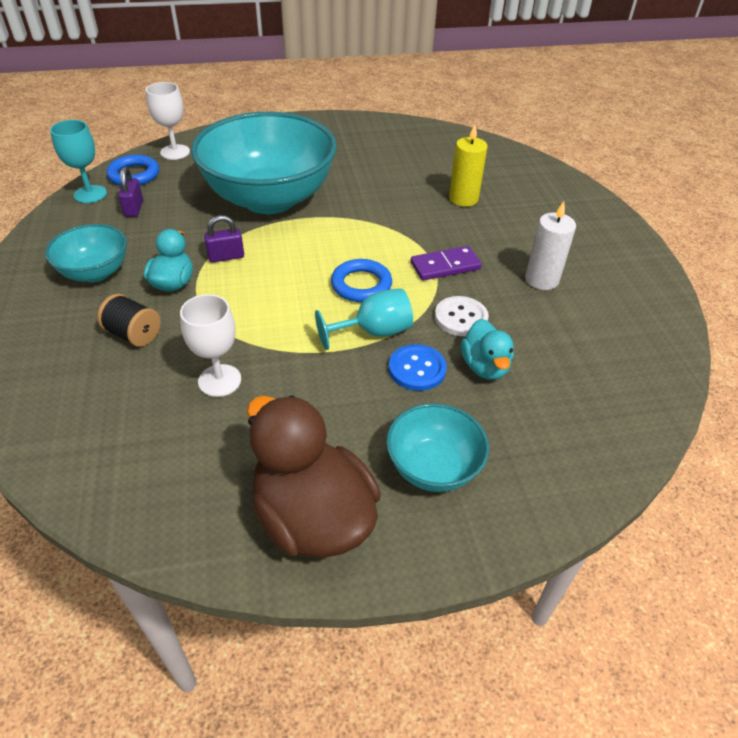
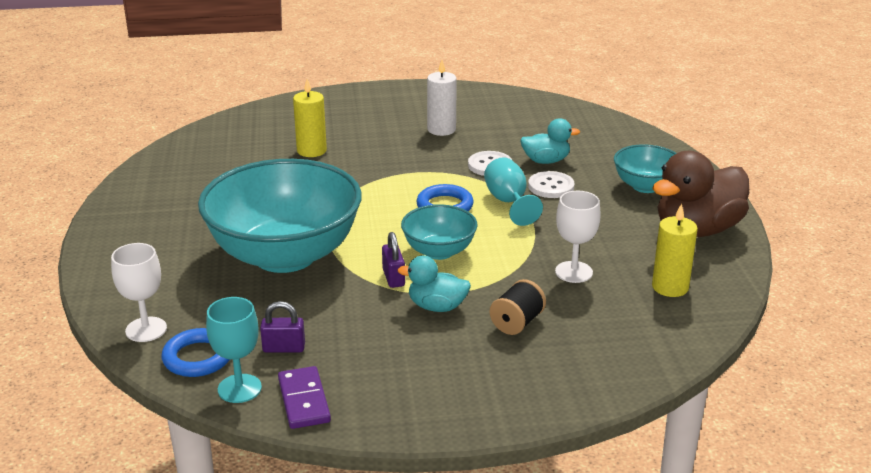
camera: 85 degrees left, 15 degrees down
(95, 272) = (415, 360): turquoise bowl -> turquoise bowl (439, 251)
(173, 468) = (670, 287): none -> yellow candle
(417, 369) = (551, 186): blue button -> white button
(445, 266) = (419, 167): purple domino -> purple domino (303, 400)

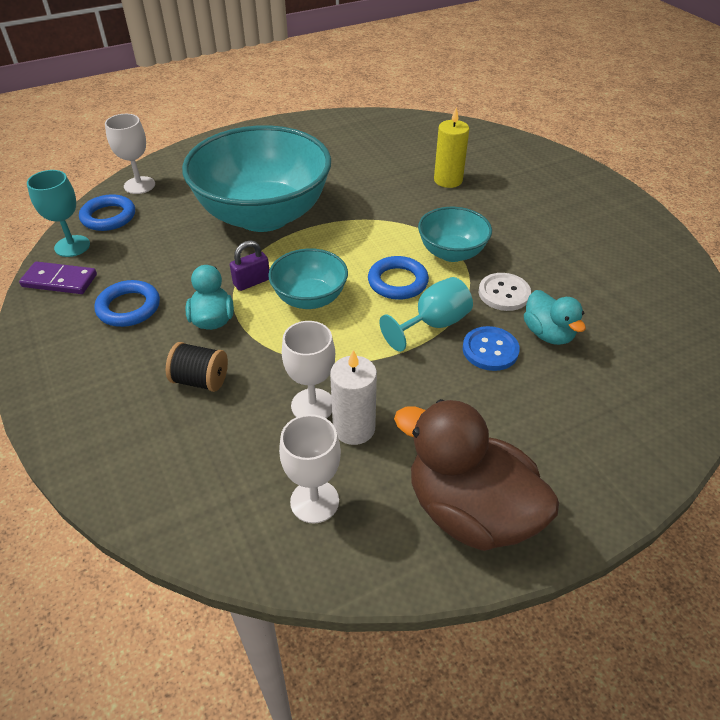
camera: 70 degrees right, 15 degrees up
(284, 348) = (128, 252): purple padlock -> none
(303, 400) = (60, 280): purple domino -> purple domino turned 45 degrees clockwise
(385, 355) = (129, 307): none -> blue ring
(441, 129) = (555, 242): white candle -> white candle (354, 428)
(551, 186) = (490, 350): white button -> blue button
(645, 186) = (551, 437): turquoise bowl -> turquoise bowl (451, 253)
(670, 287) = (314, 501): yellow candle -> white goblet

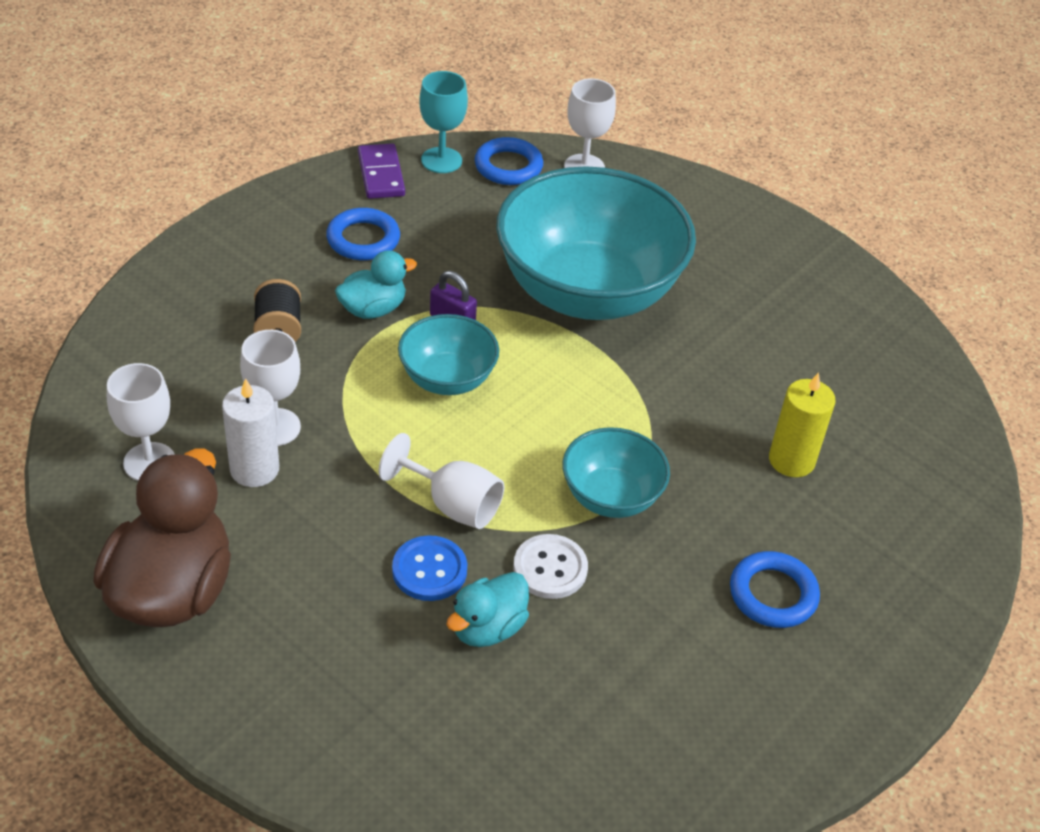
camera: 65 degrees right, 0 degrees up
(397, 282) = (519, 453): blue ring -> blue ring (773, 594)
(433, 324) = (453, 505): turquoise goblet -> white goblet

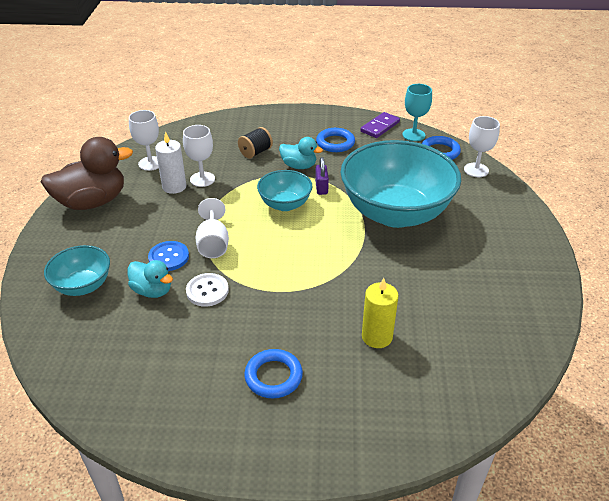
camera: 55 degrees right, 5 degrees down
(487, 628) = (152, 290): turquoise duck -> turquoise duck turned 150 degrees counterclockwise
(611, 497) = (273, 287): turquoise bowl -> turquoise bowl (83, 285)

